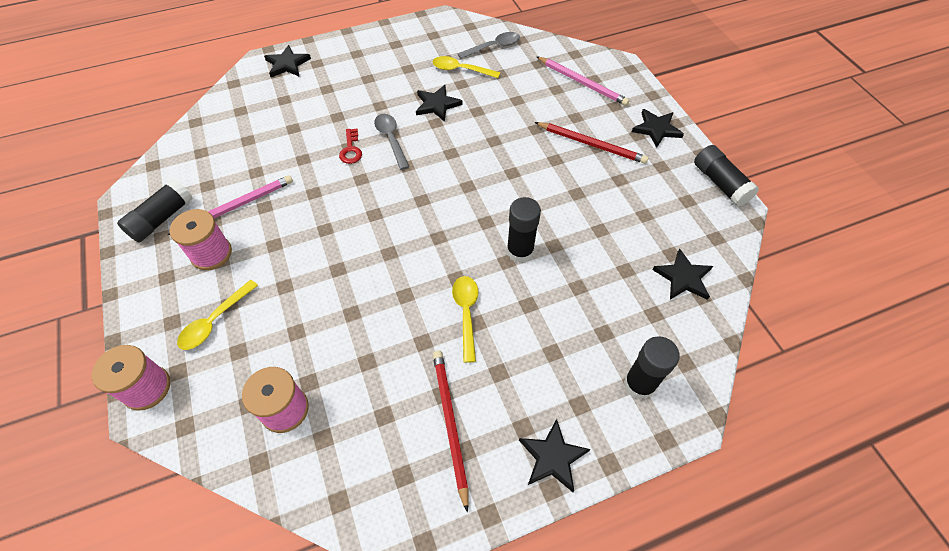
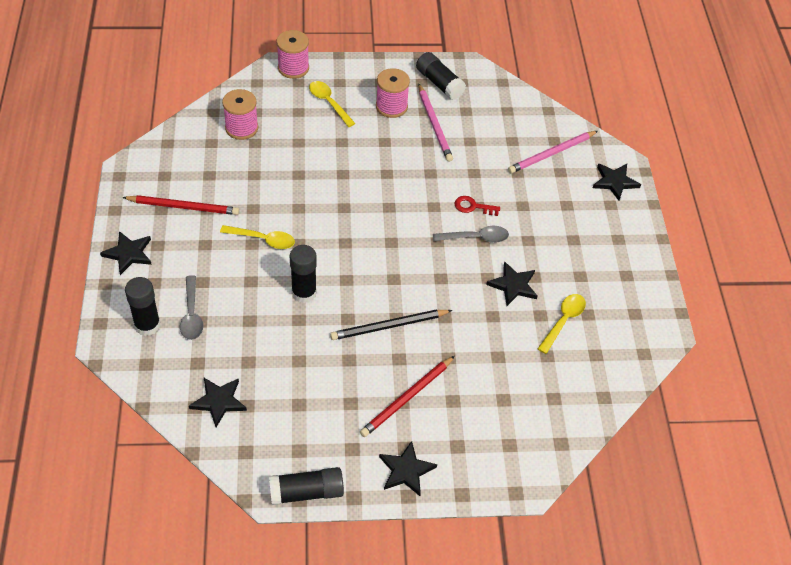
camera: 105 degrees right, 5 degrees down
(493, 47) = (596, 364): grey spoon -> grey spoon (191, 314)
(524, 174) = (389, 326): none -> black pencil
(582, 83) = (506, 429): pink pencil -> pink pencil (552, 153)

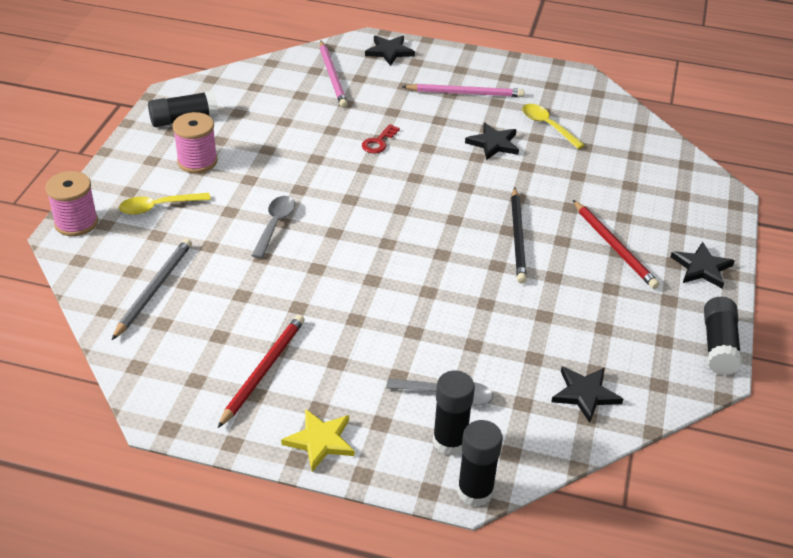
camera: 70 degrees left, 10 degrees down
(128, 254) = (320, 441): black star -> yellow star
(241, 128) = (153, 290): pink spool -> grey pencil
(263, 240) = (353, 308): yellow spoon -> none
(304, 293) = (449, 291): black glue stick -> black glue stick (475, 491)
(434, 124) = (245, 138): pink pencil -> pink pencil (465, 93)
(476, 238) = (422, 151): grey spoon -> grey spoon (275, 225)

